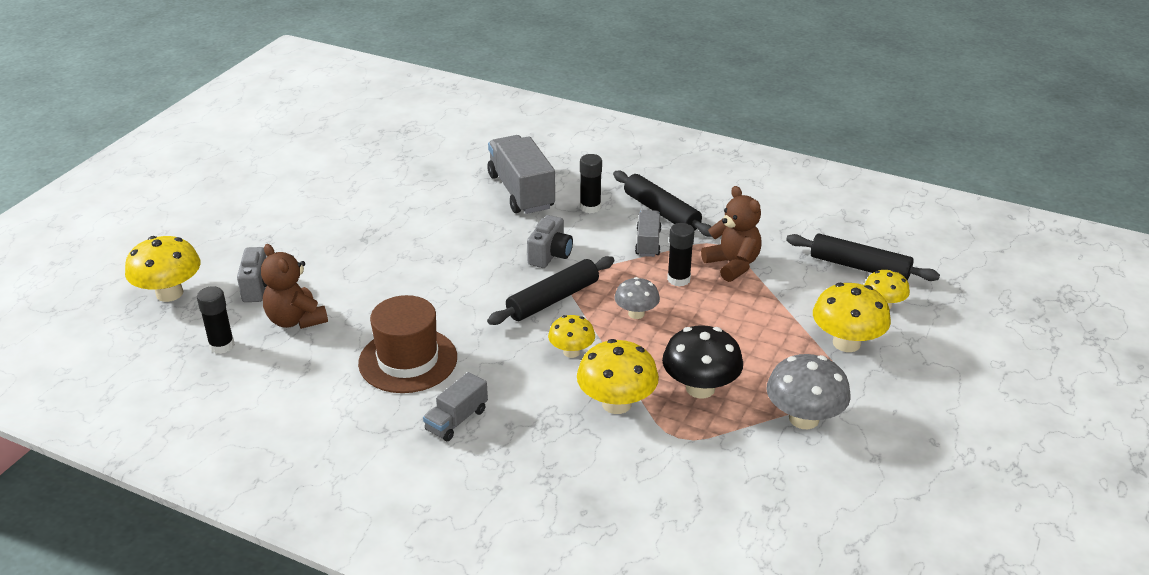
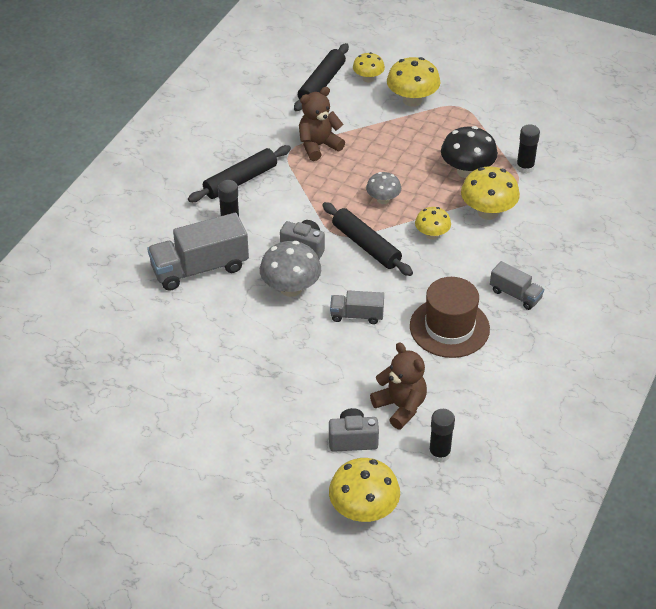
camera: 90 degrees left, 10 degrees up
(296, 320) = (400, 407): brown teddy bear -> brown teddy bear turned 90 degrees counterclockwise
(648, 243) = (287, 190): grey truck -> grey truck (356, 315)
(678, 279) = (338, 175): black glue stick -> black glue stick (525, 167)
(803, 418) = (492, 127): grey mushroom -> grey mushroom (291, 288)

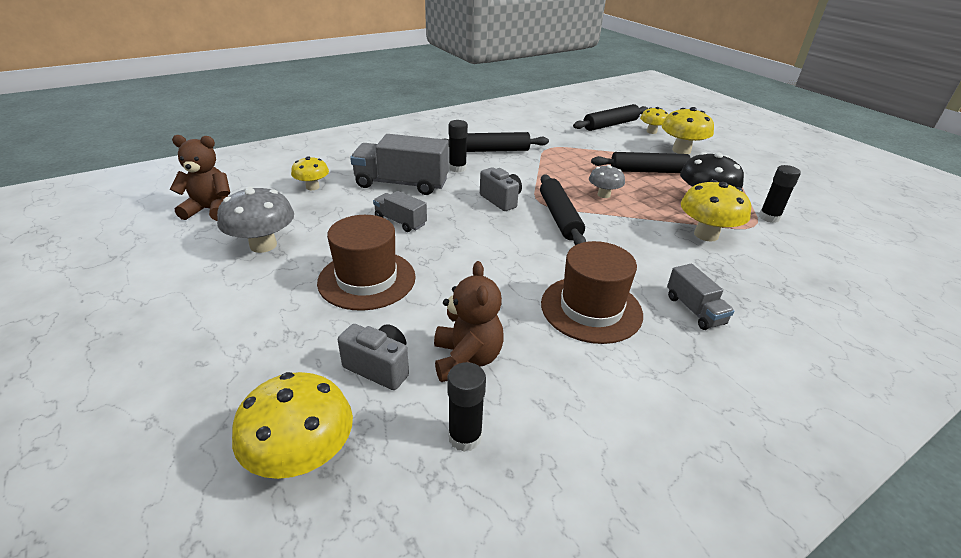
camera: 30 degrees right, 10 degrees down
(276, 381) = (367, 279): none -> brown hat
(291, 288) = (460, 220): grey mushroom -> grey mushroom (263, 245)
(318, 146) = (576, 151): brown teddy bear -> brown teddy bear (210, 210)
(356, 315) = (500, 261): grey truck -> grey truck (400, 221)
(400, 147) = (648, 171): none -> black rolling pin
(432, 235) = (632, 231): yellow mushroom -> yellow mushroom (312, 187)

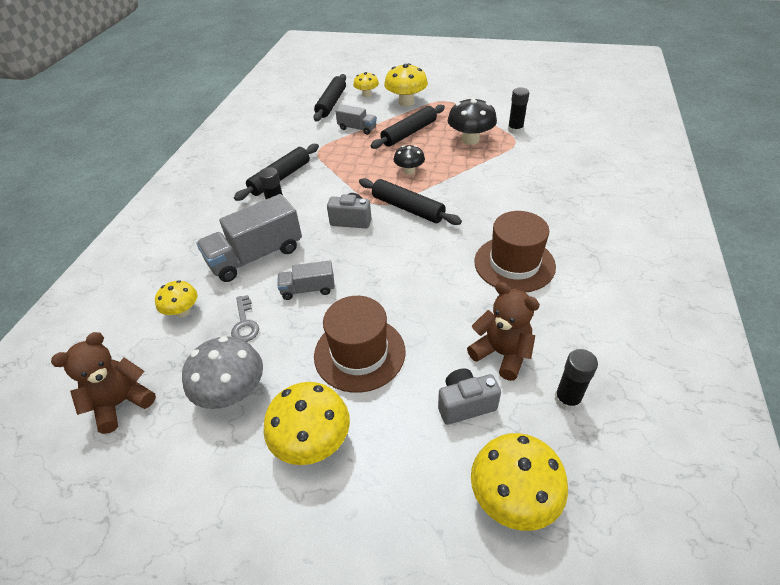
camera: 40 degrees left, 10 degrees up
(332, 215) = (244, 323): none -> grey key
(604, 195) = (409, 171): grey mushroom -> black mushroom
(694, 310) = (559, 224): grey truck -> grey truck (357, 128)
(706, 235) = (501, 165): yellow mushroom -> yellow mushroom (312, 441)

